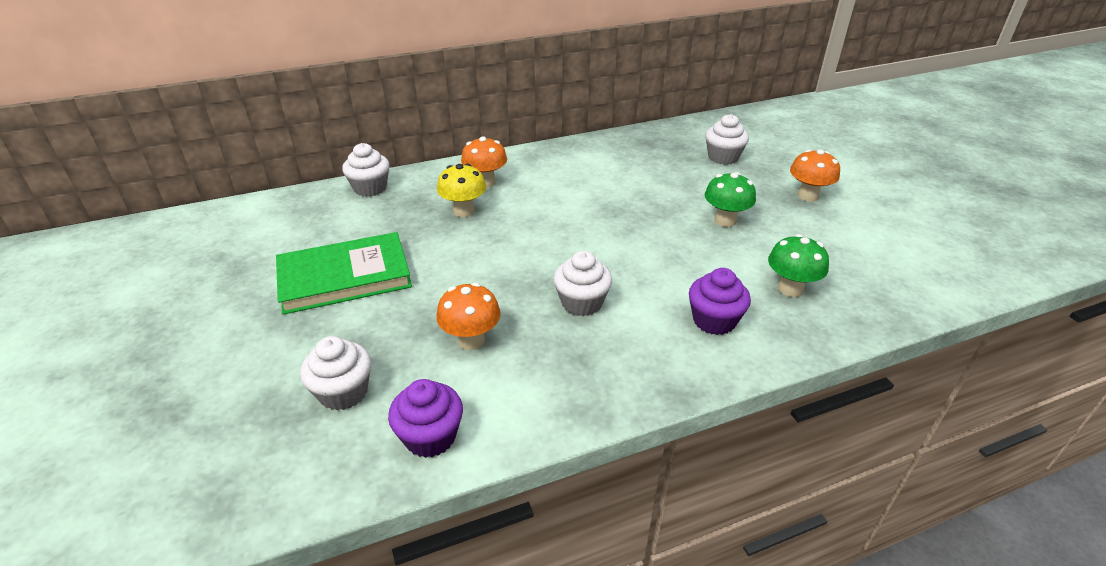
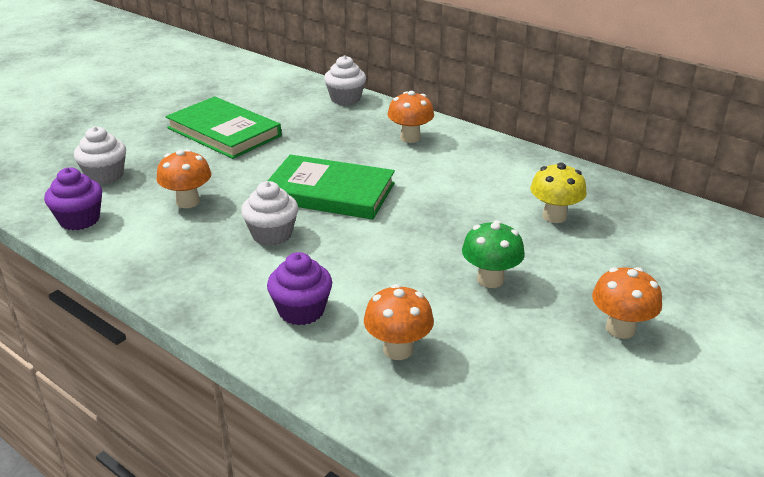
camera: 60 degrees right, 5 degrees down
(464, 211) = (354, 144): yellow mushroom -> yellow mushroom (554, 216)
(537, 250) = (329, 192): none -> green book
(723, 157) = (634, 248): white cupcake -> none
(790, 289) = (398, 349): green mushroom -> orange mushroom

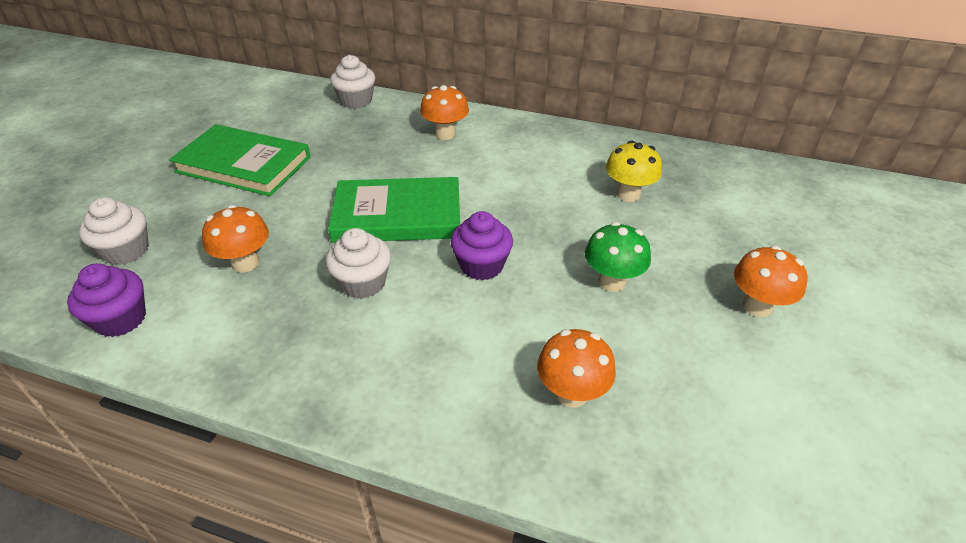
camera: 20 degrees left, 10 degrees up
(301, 311) = (446, 373): purple cupcake -> purple cupcake (481, 265)

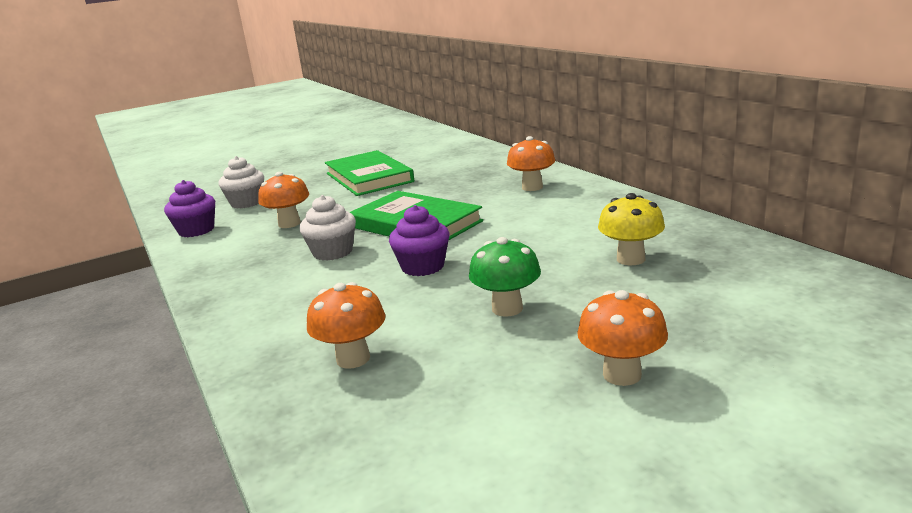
camera: 45 degrees right, 20 degrees down
(356, 101) = (498, 157): white cupcake -> none

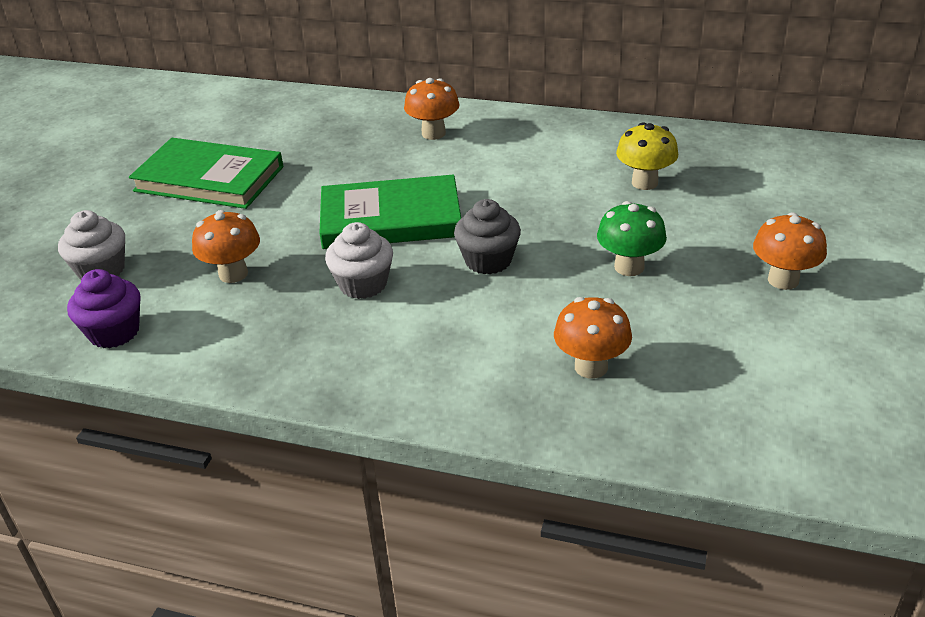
camera: 45 degrees left, 15 degrees up
(423, 267) = (488, 260): purple cupcake -> grey cupcake

